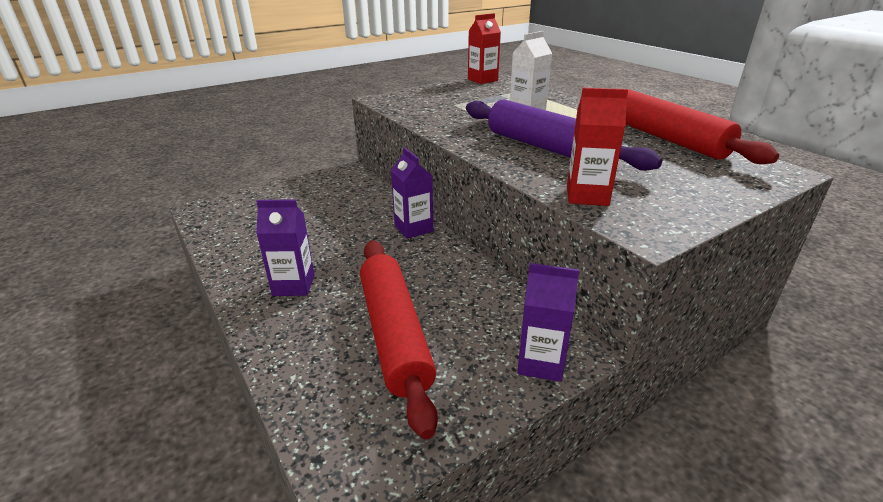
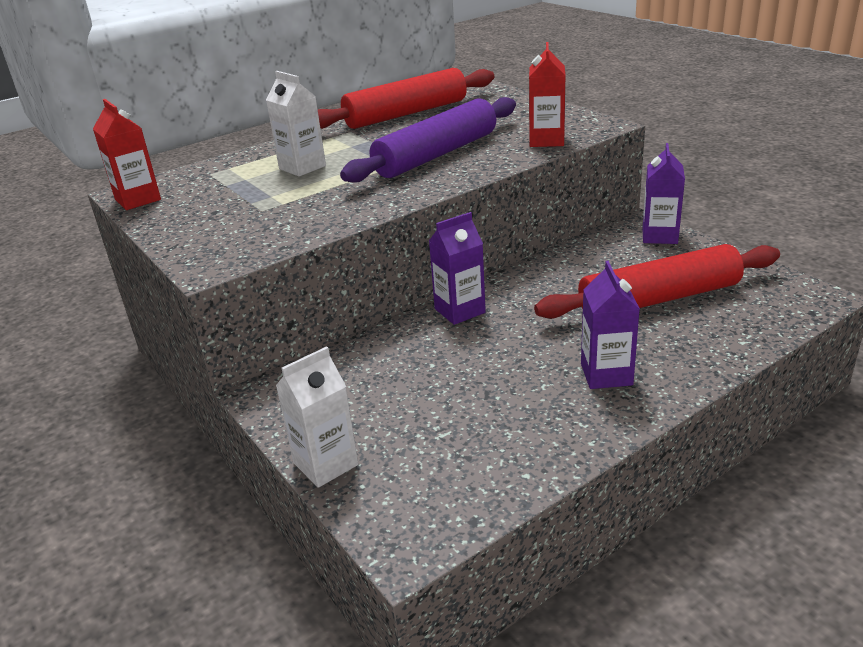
camera: 90 degrees left, 0 degrees up
(276, 188) = (326, 464): none -> white carton

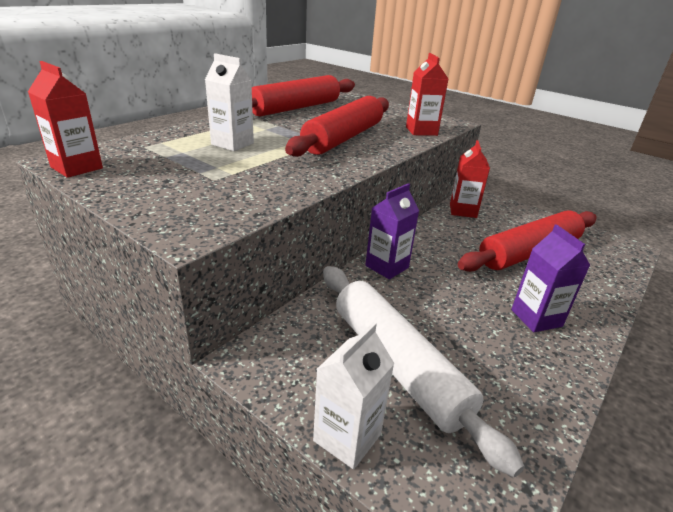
camera: 20 degrees left, 0 degrees up
(411, 408) = (397, 364): none -> white rolling pin
(436, 155) = (343, 138): purple rolling pin -> red rolling pin
(605, 244) = (463, 211): none -> red carton
(659, 236) = (495, 205): purple carton -> none

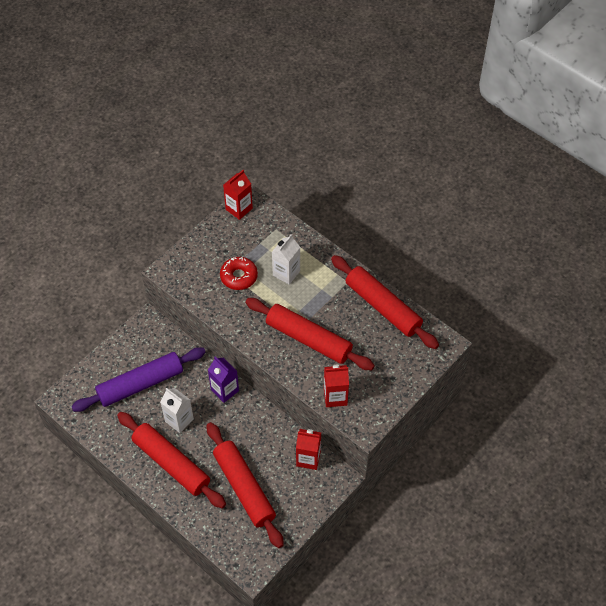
camera: 95 degrees right, 25 degrees up
(228, 172) = (239, 276): none -> red donut
(347, 437) = (102, 360): white carton -> white carton (179, 420)
(397, 364) = (140, 384): white rolling pin -> purple rolling pin
(536, 318) = (171, 463): purple carton -> red rolling pin

